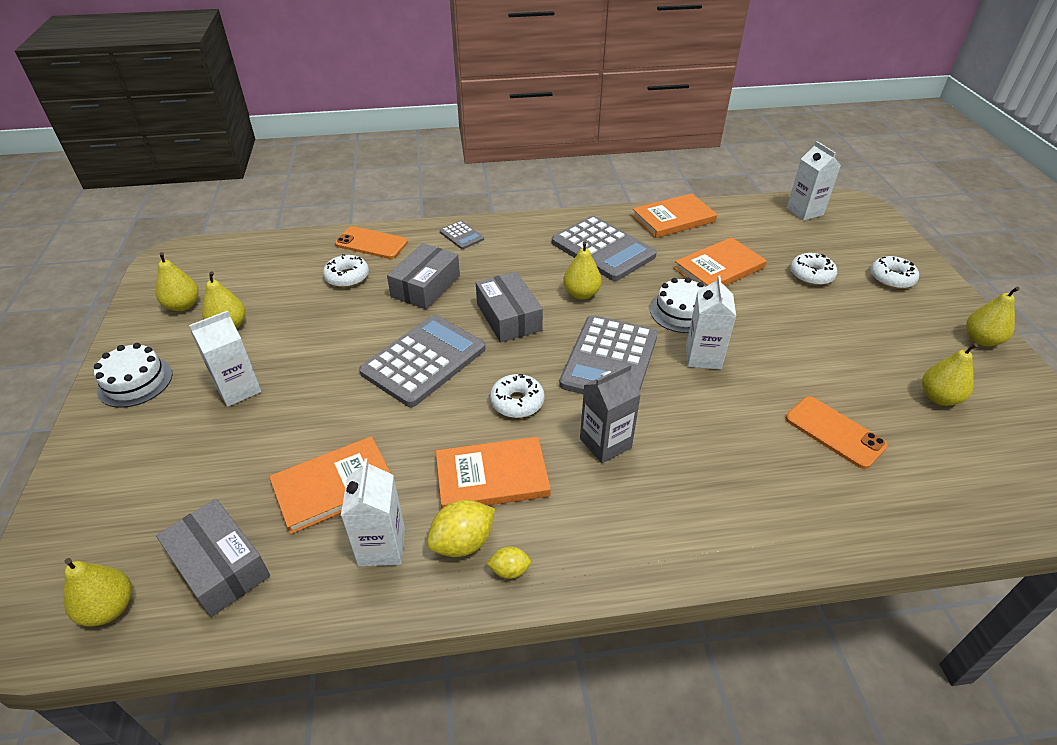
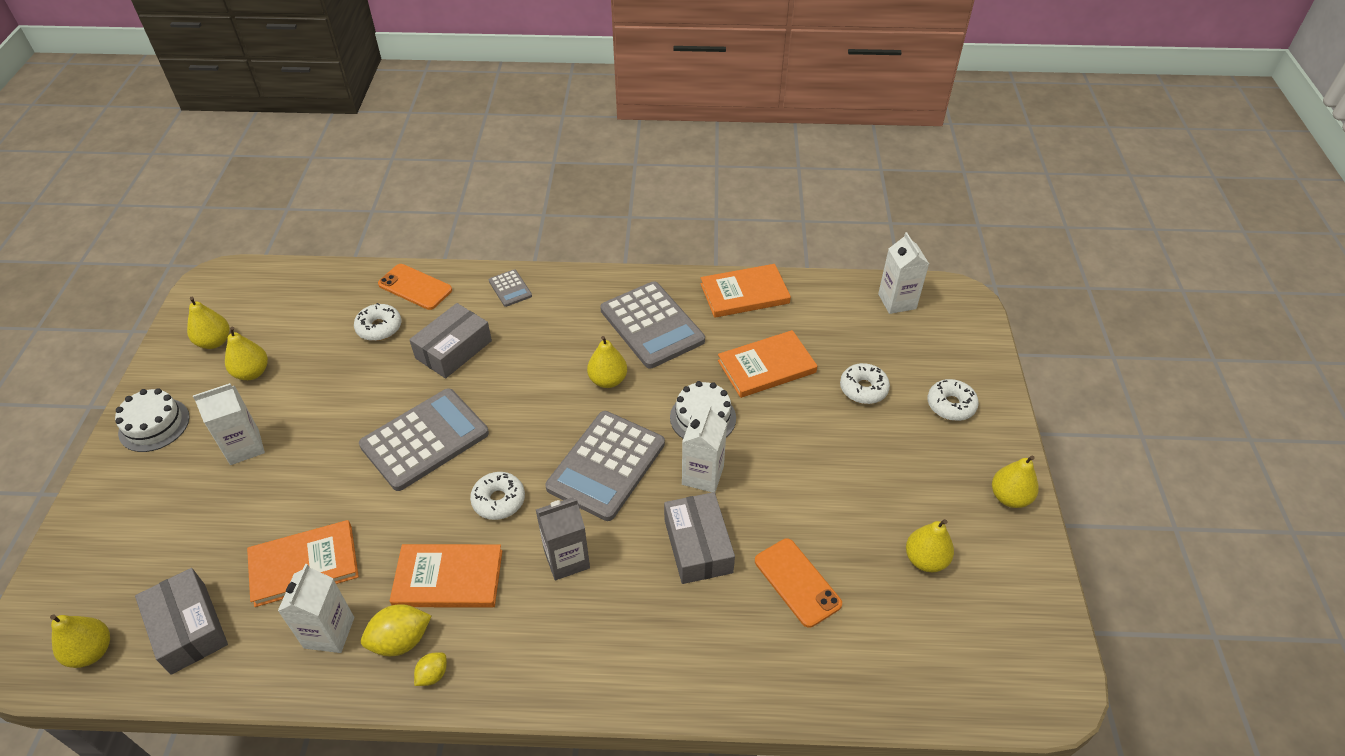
camera: 10 degrees right, 5 degrees up
(509, 317) = (524, 399): grey box -> grey box (698, 546)
(509, 570) = (433, 675): yellow lemon -> yellow lemon turned 60 degrees counterclockwise

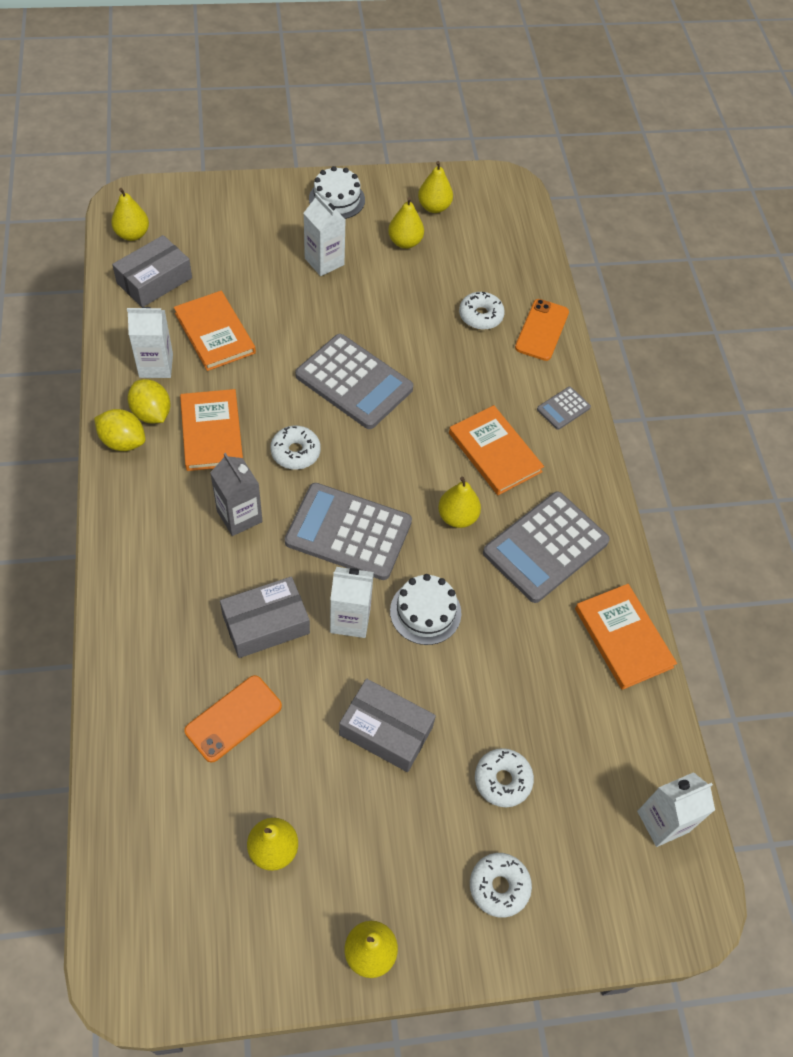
camera: 75 degrees right, 10 degrees up
(433, 675) = (123, 441): yellow lemon -> yellow lemon, size x1.75
(453, 349) = (467, 379): grey box -> grey box (386, 731)
(766, 366) = (513, 670): orange book -> orange book (495, 452)

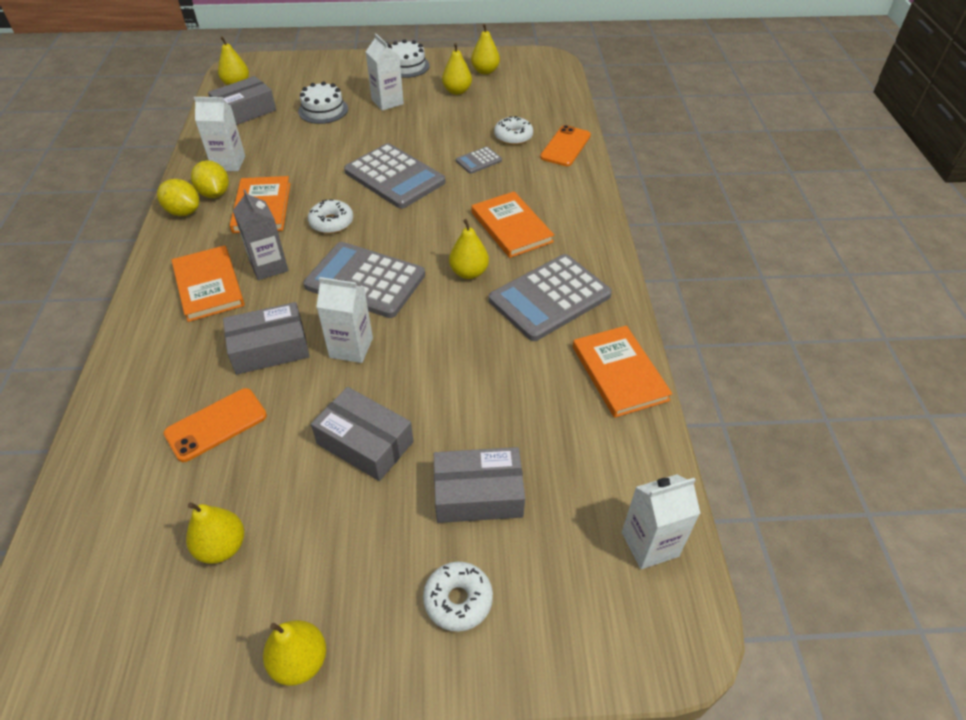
camera: 10 degrees right, 10 degrees down
(214, 333) = (284, 144): orange book -> orange book (208, 286)
(425, 612) = (425, 344): white cake -> white cake (323, 110)
(502, 780) = (478, 494): white donut -> grey box
(563, 408) = (578, 198): grey calculator -> grey calculator (479, 161)

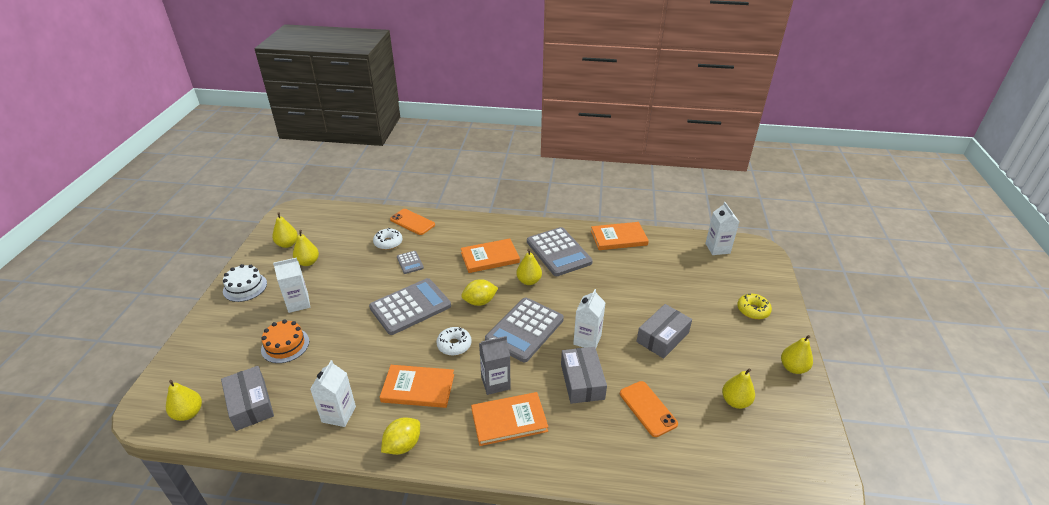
camera: 80 degrees left, 10 degrees down
(214, 194) = (384, 423): yellow lemon -> yellow lemon (480, 302)
(323, 110) = (285, 345): white cake -> orange cake
(458, 600) = (753, 310): white donut -> yellow donut
(478, 494) = (694, 297): grey box -> none

